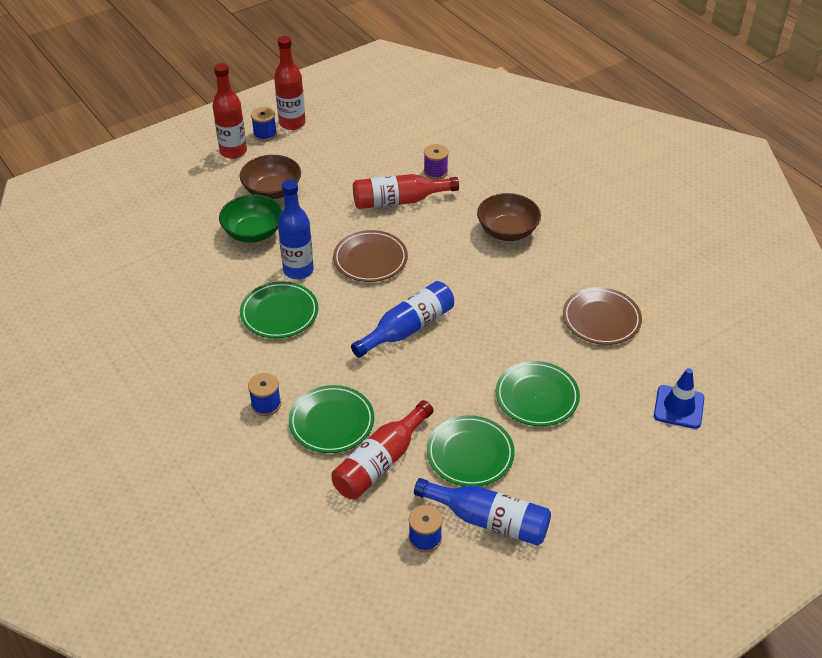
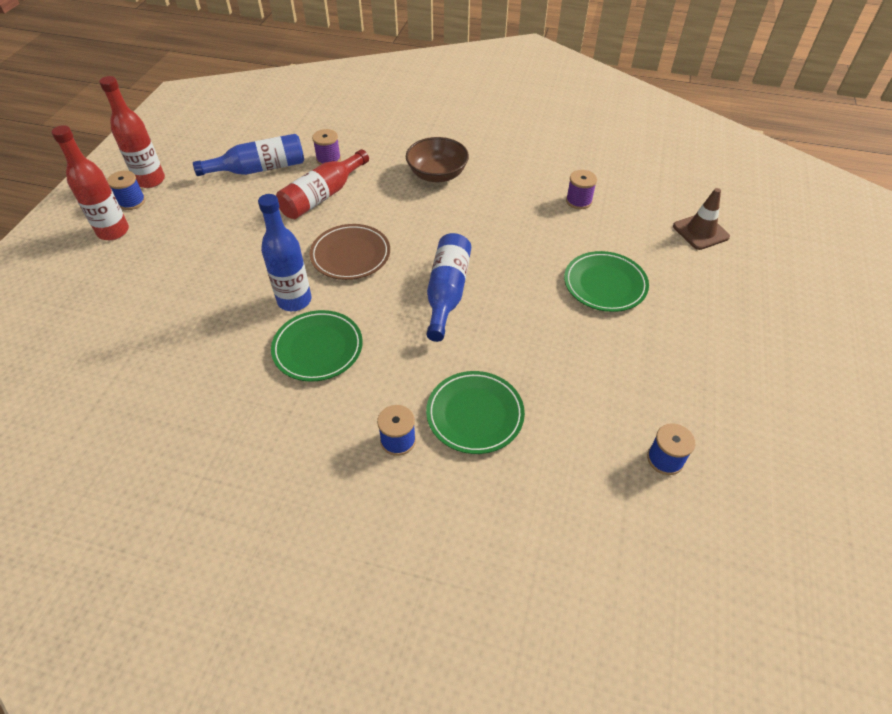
camera: 40 degrees left, 5 degrees up
(253, 232) = (212, 292): green bowl -> none
(272, 191) = (192, 246): brown bowl -> none
(381, 462) = (555, 419): red bottle -> none
(470, 454) = (613, 362): green plate -> none
(488, 520) = (689, 406): blue bottle -> blue bottle (259, 169)
(601, 319) = (578, 201): brown plate -> purple spool
(678, 407) = (700, 232): blue traffic cone -> brown traffic cone

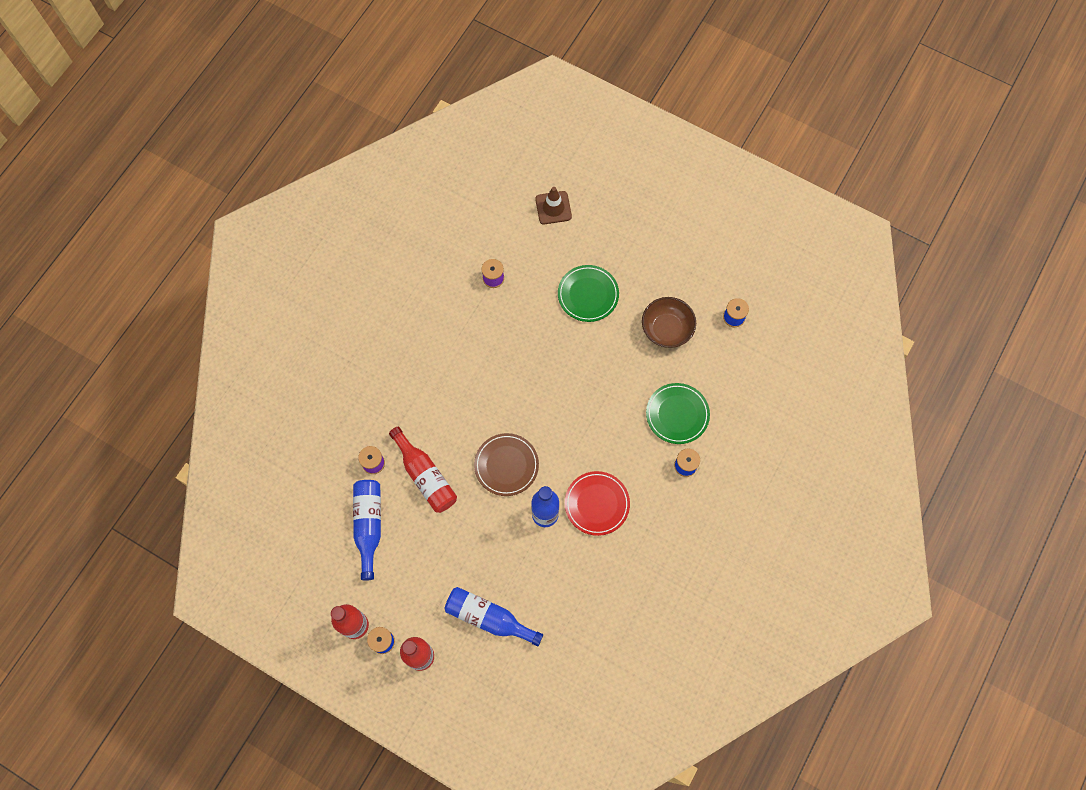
camera: 75 degrees left, 20 degrees up
(318, 348) = (597, 504): green plate -> red plate
(437, 174) = (425, 376): brown bowl -> brown bowl (666, 329)
(447, 293) = (567, 404): blue bottle -> blue bottle (489, 618)

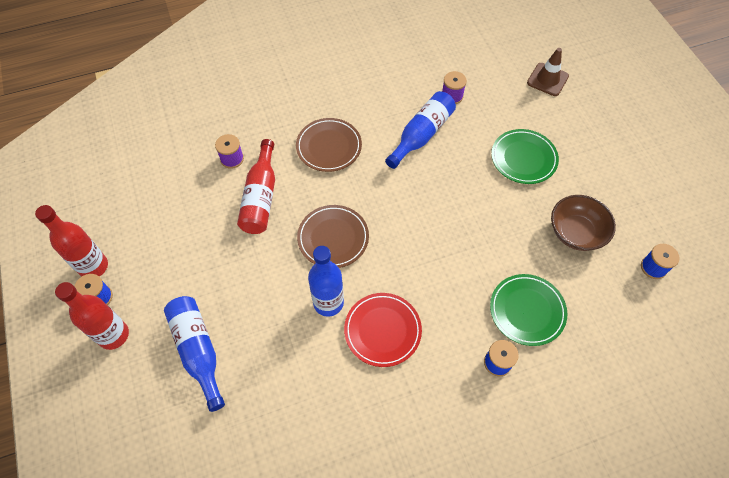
camera: 40 degrees right, 10 degrees down
(369, 526) = (182, 201): blue bottle -> blue bottle (421, 135)
(438, 395) = (329, 147): none -> brown plate

